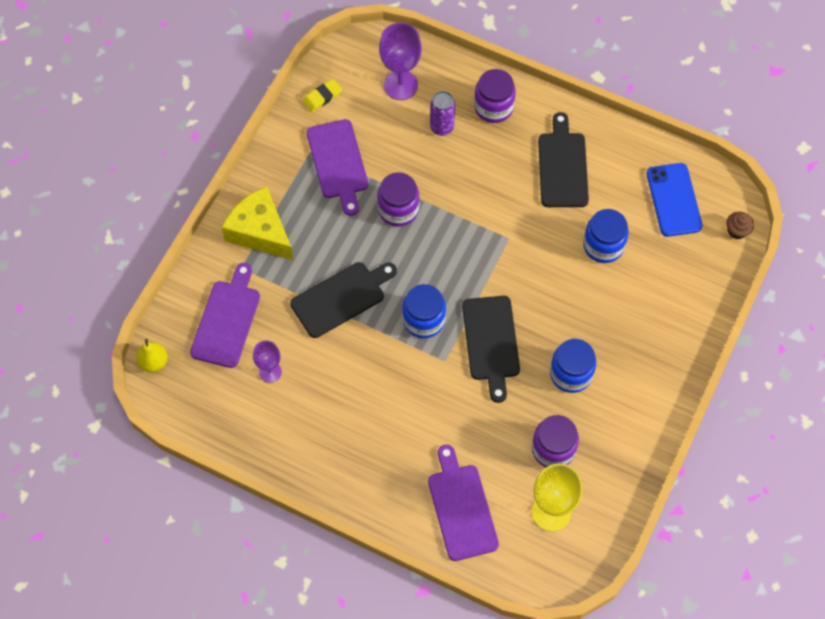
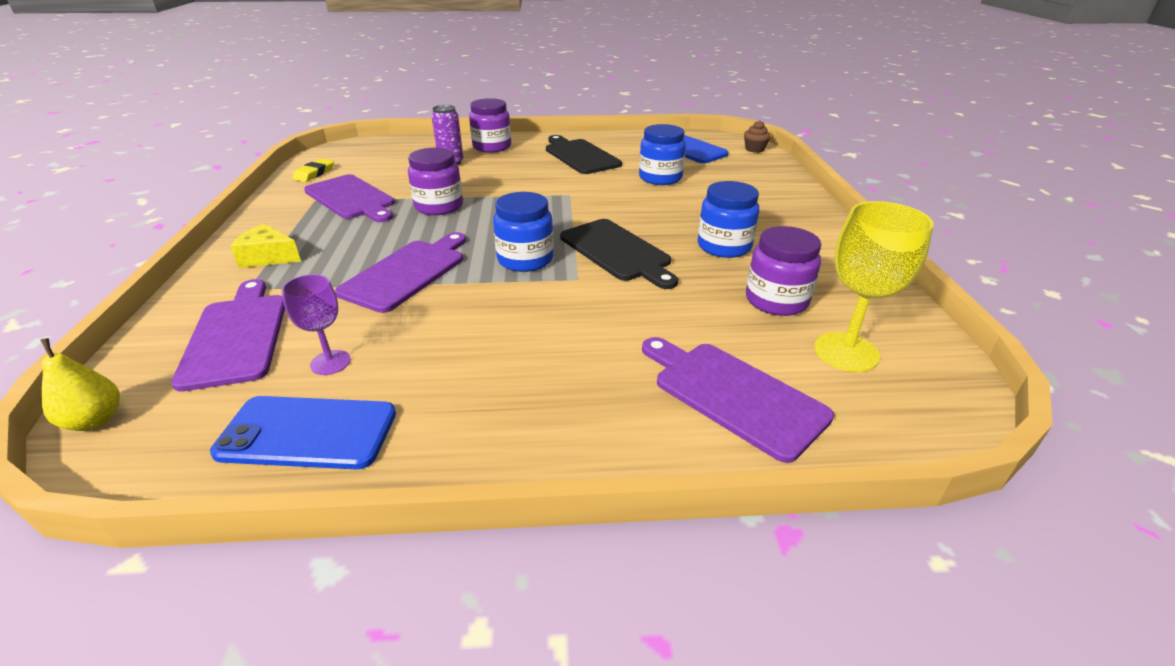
camera: 30 degrees left, 30 degrees down
(246, 423) = (308, 433): none -> blue phone
(260, 231) = (268, 257): yellow cheese -> yellow cheese, size x0.58
(341, 298) = (407, 273): black cutting board -> purple cutting board
(400, 85) = (395, 154): purple goblet -> none

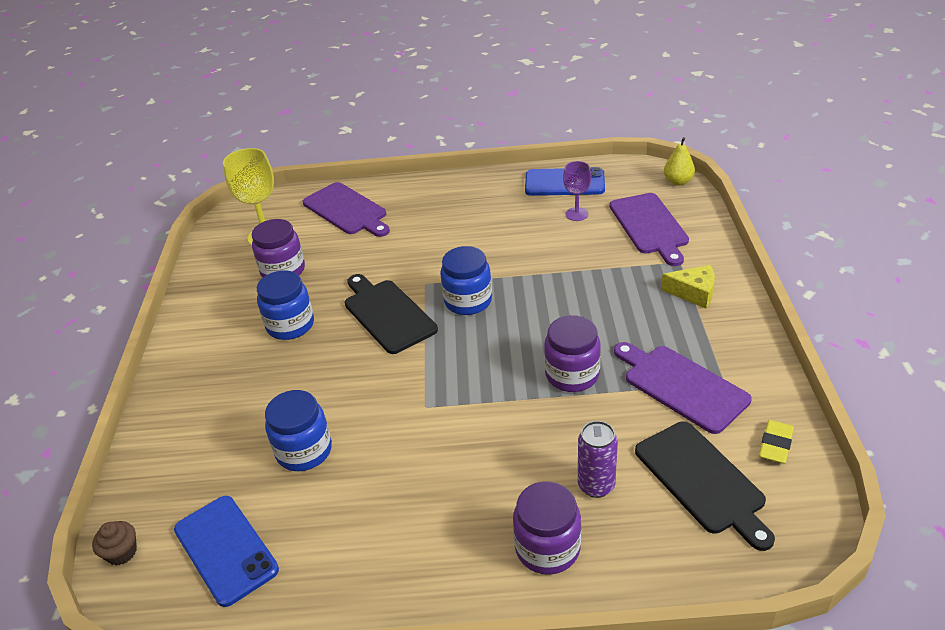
camera: 175 degrees left, 5 degrees up
(407, 273) = (563, 282): purple cutting board -> none
(580, 156) = (403, 517): black cutting board -> black cutting board (702, 481)

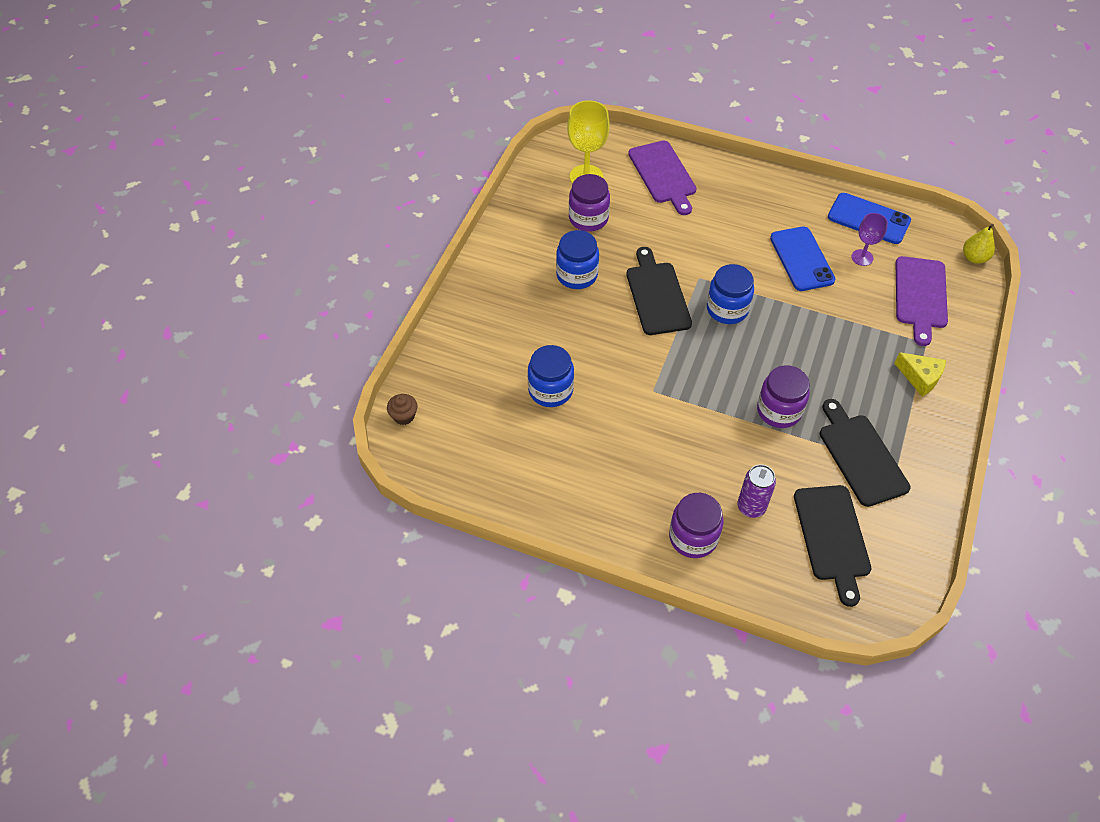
camera: 20 degrees right, 15 degrees up
(226, 549) = (473, 443): blue phone -> blue phone (801, 259)
(681, 386) = (861, 456): purple cutting board -> black cutting board
(775, 444) = (905, 534): yellow eraser -> none

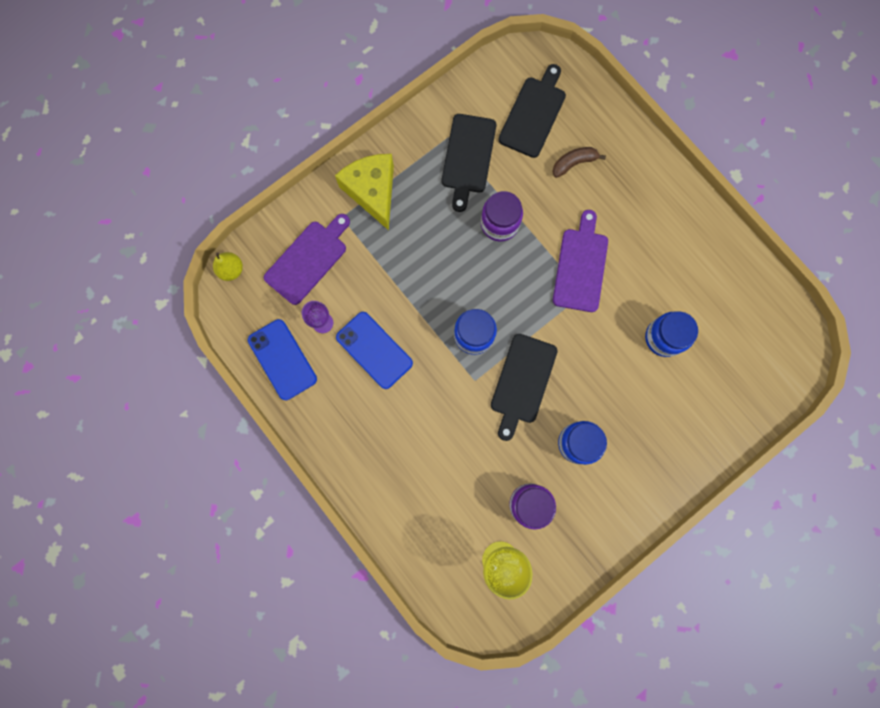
camera: 150 degrees left, 25 degrees up
(404, 416) = (792, 378): brown cupcake -> none
(663, 175) = (426, 519): purple cutting board -> purple cutting board (581, 266)
(693, 537) = (628, 164): purple jar -> none
(751, 507) = (573, 163): purple can -> brown banana
(801, 259) = (374, 350): blue phone -> blue phone turned 60 degrees counterclockwise
(920, 377) = (372, 191): yellow cheese -> yellow cheese, size x1.72

